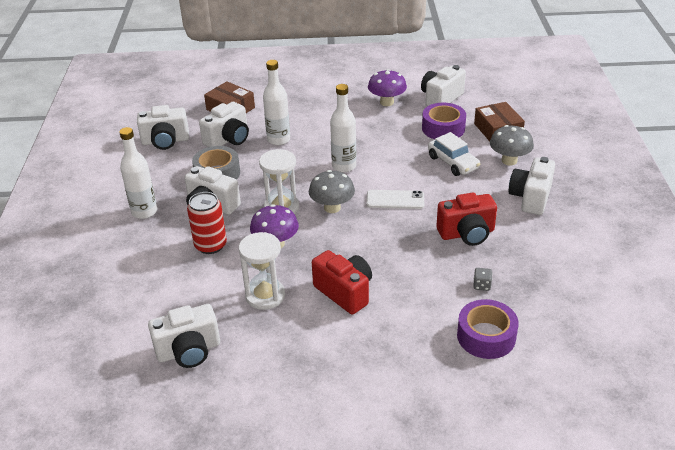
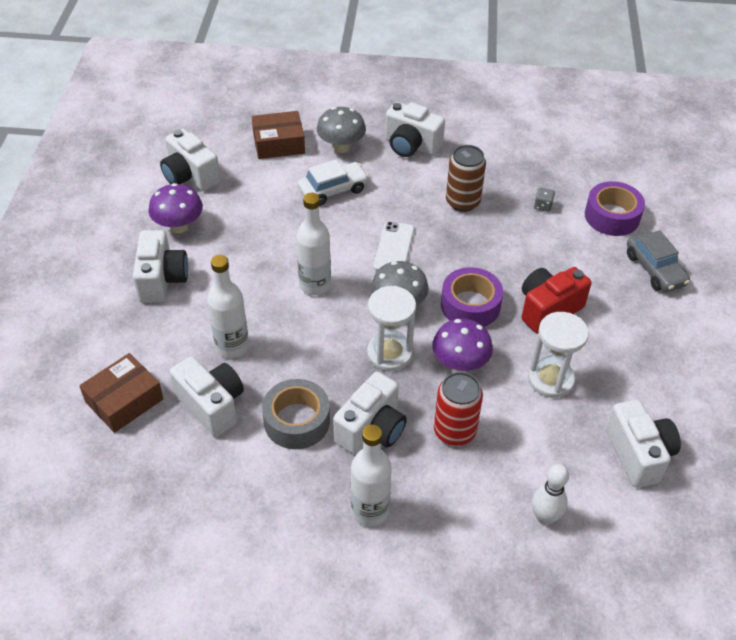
camera: 85 degrees left, 10 degrees up
(132, 295) = (545, 517): none -> white bowling pin
(165, 141) = (189, 489): white camera -> white camera (162, 280)
(417, 369) = (655, 269): none -> grey car
(443, 128) = (259, 186): purple tape -> purple tape (470, 305)
(467, 233) = (462, 202): red camera -> brown can

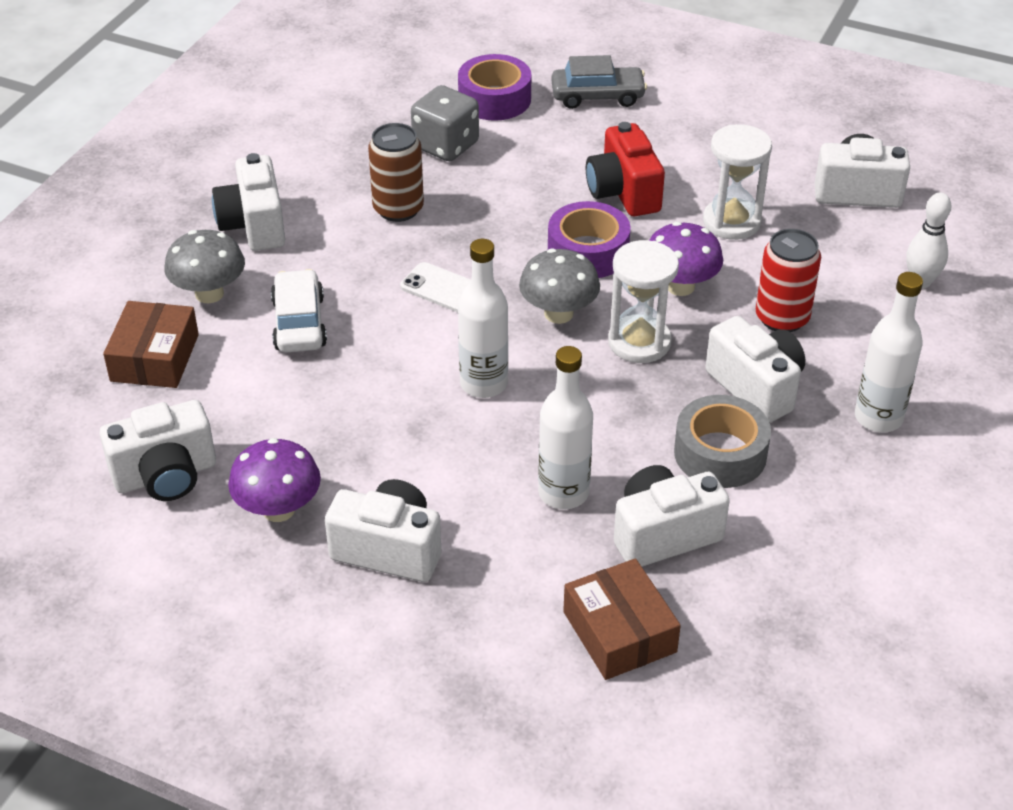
camera: 70 degrees left, 5 degrees down
(411, 146) = (254, 225): white camera -> white camera turned 120 degrees clockwise
(543, 206) = (446, 145): grey dice -> grey dice, size x2.21

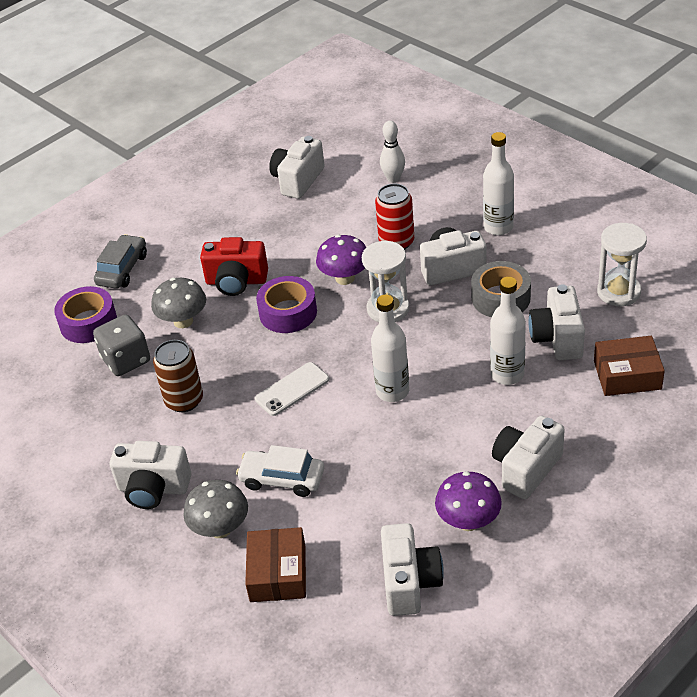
camera: 65 degrees left, 0 degrees up
(155, 358) = (278, 573): brown box -> brown box turned 60 degrees clockwise
(558, 313) = (342, 340): grey mushroom -> grey mushroom (183, 321)
(731, 222) = (295, 240): white hourglass -> white hourglass (618, 292)

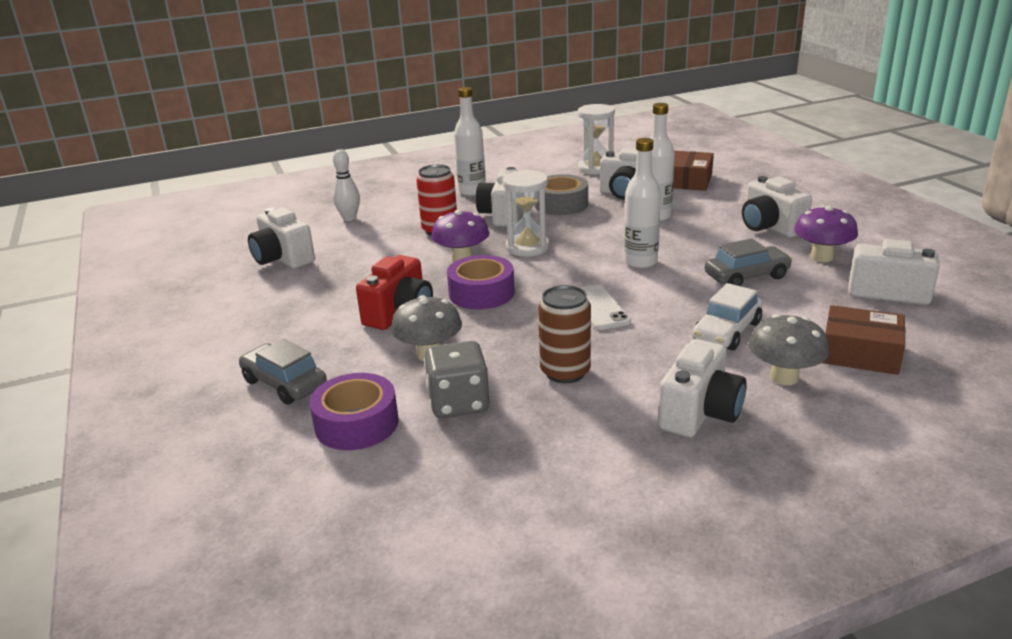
camera: 70 degrees left, 15 degrees down
(396, 472) = (746, 276): none -> grey car

